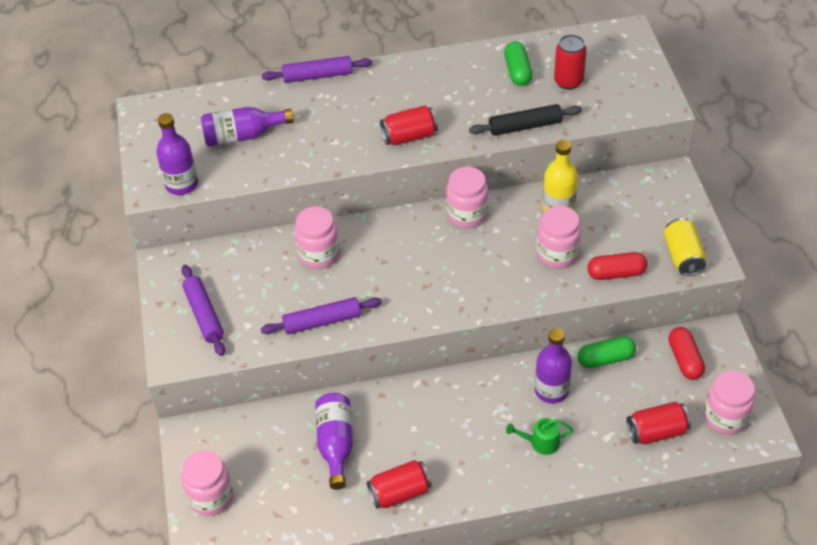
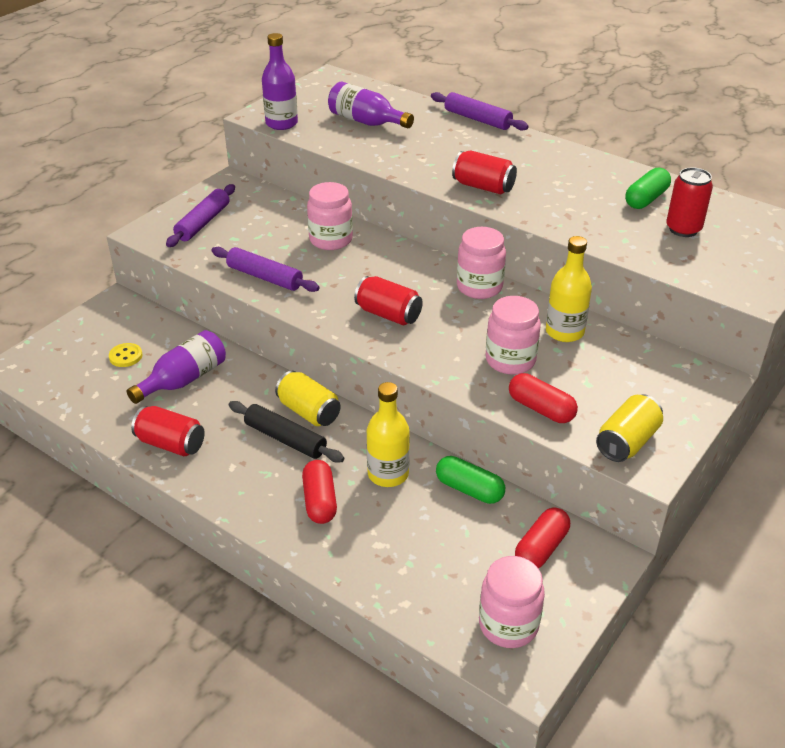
camera: 45 degrees right, 10 degrees down
(211, 497) = (66, 346): pink jar -> none
(267, 465) = (125, 356): none -> yellow button
(448, 393) = (308, 412): none -> yellow can
(525, 126) = (591, 234): black rolling pin -> black rolling pin (285, 439)
(540, 443) = (320, 501): green watering can -> red capsule
(551, 390) = (388, 474): purple bottle -> yellow bottle
(656, 432) = (426, 579): red can -> red can (388, 314)

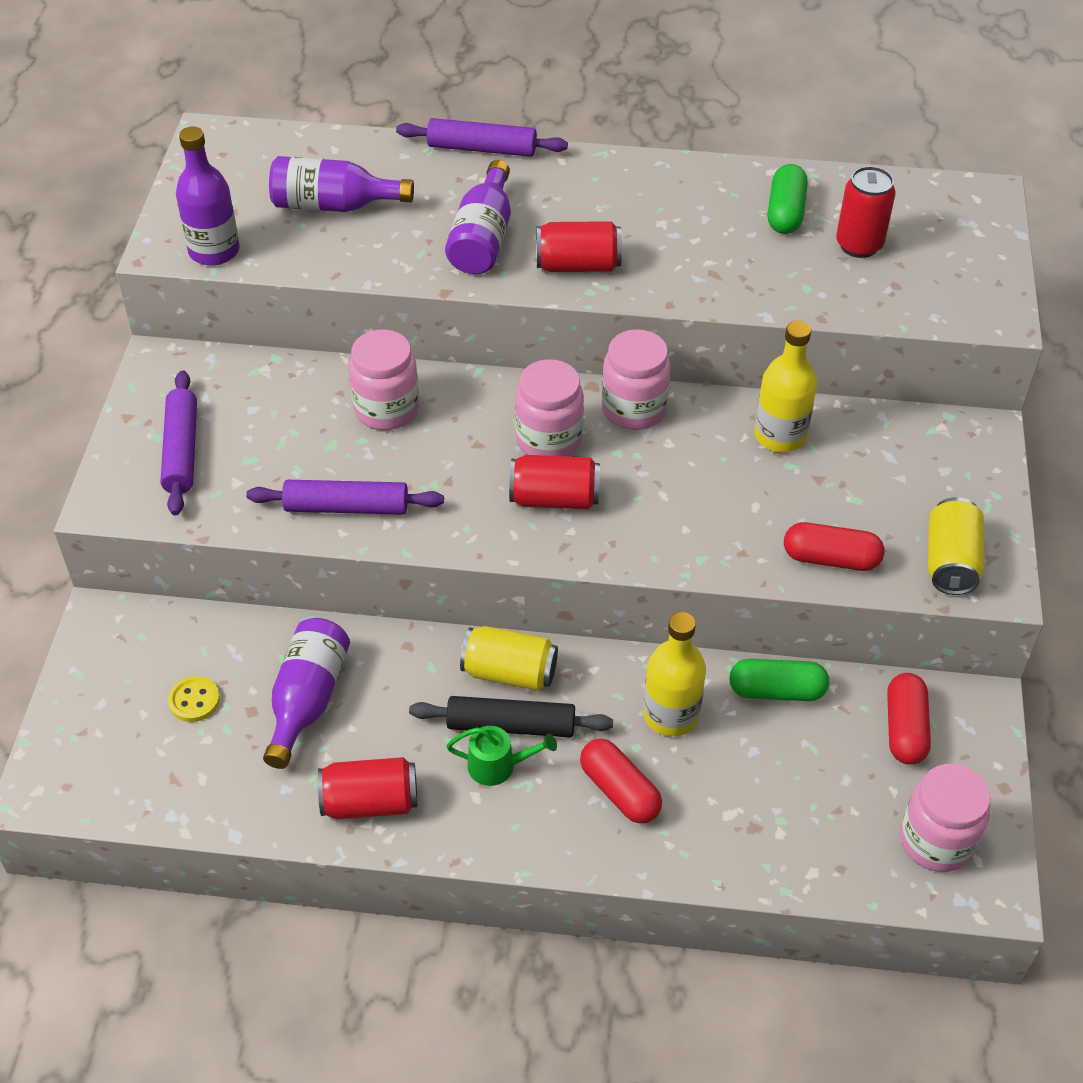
camera: 30 degrees left, 10 degrees up
(259, 456) = (498, 766): none -> green watering can
(437, 159) = (483, 238): none -> purple bottle
(510, 360) = (748, 504): pink jar -> pink jar (549, 440)

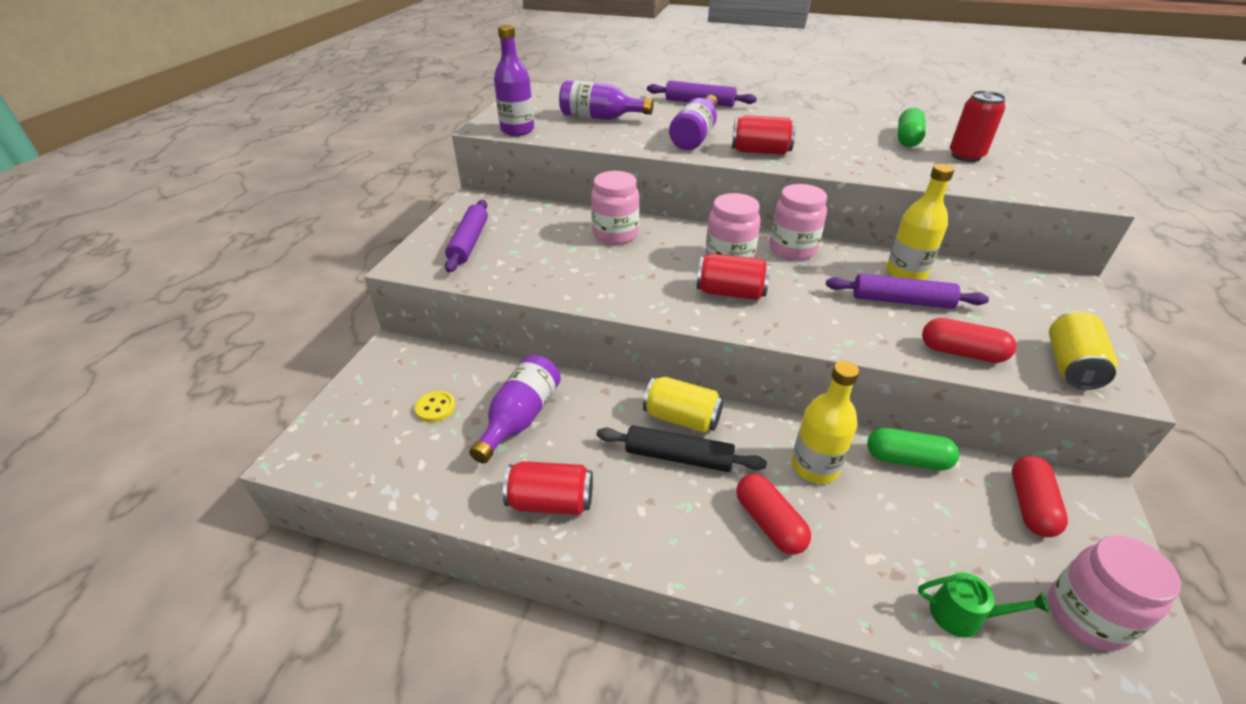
camera: 10 degrees right, 10 degrees down
(346, 507) = (574, 283): purple rolling pin -> purple rolling pin (901, 301)
(498, 766) = (664, 487): green watering can -> green watering can (963, 615)

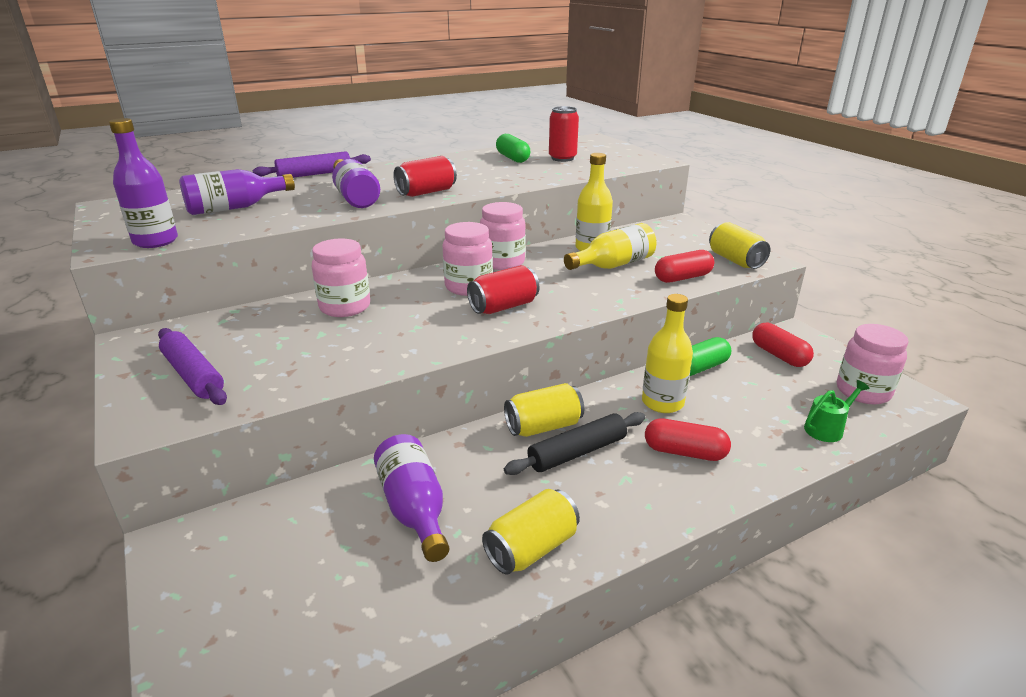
camera: 45 degrees left, 10 degrees down
(435, 408) = (313, 557): yellow button -> none
(550, 502) = (531, 548): red can -> yellow can
(901, 301) = (613, 265): purple rolling pin -> yellow bottle

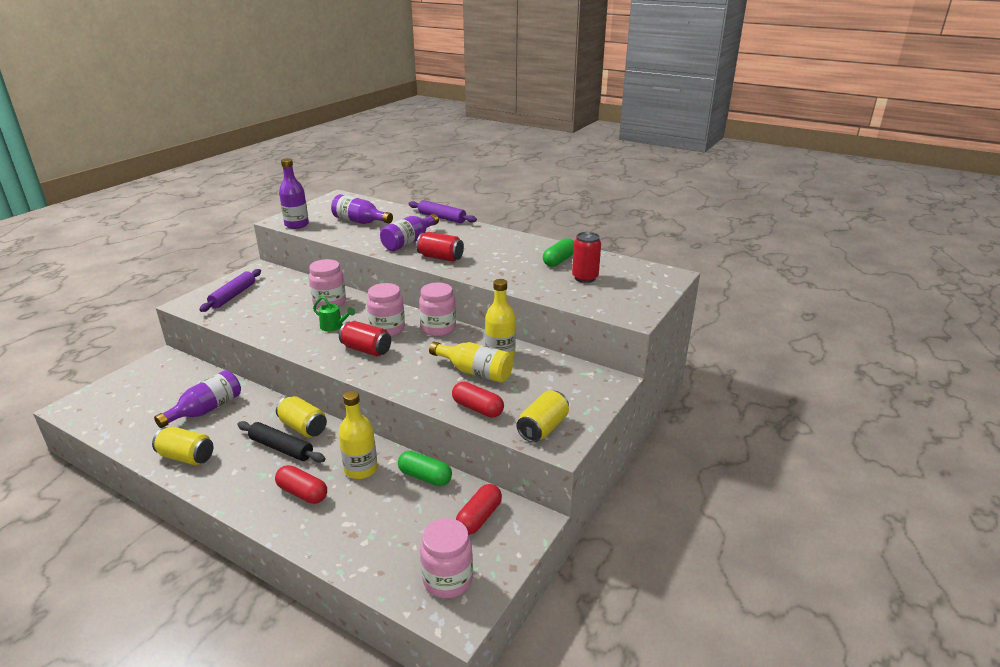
camera: 60 degrees right, 0 degrees up
(684, 452) = (302, 493): red capsule -> red capsule turned 45 degrees counterclockwise
(827, 428) = (371, 562): green watering can -> green watering can (334, 326)

